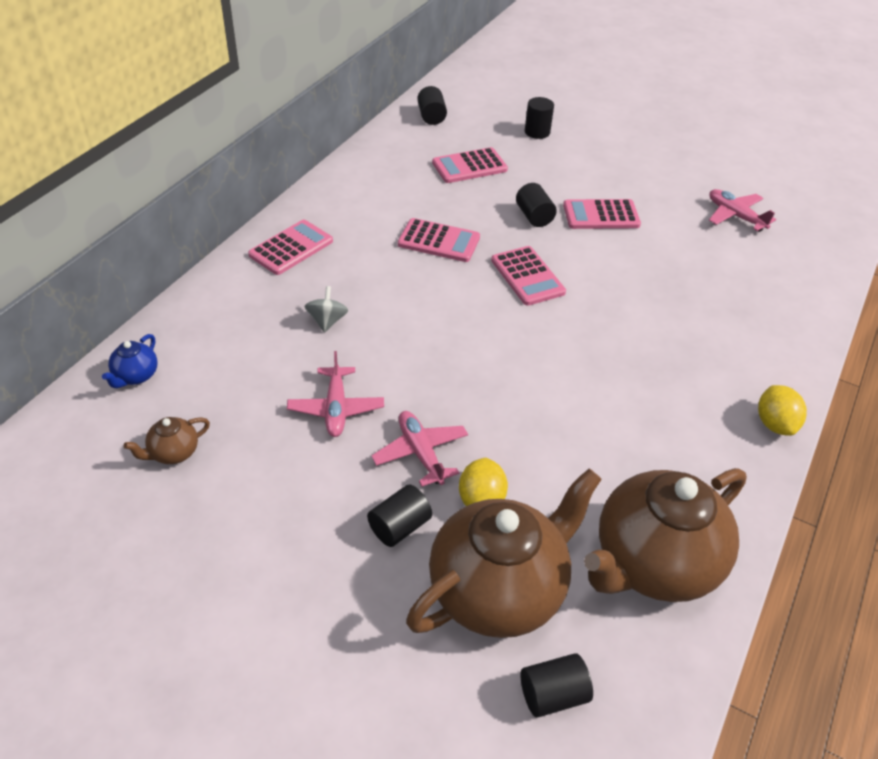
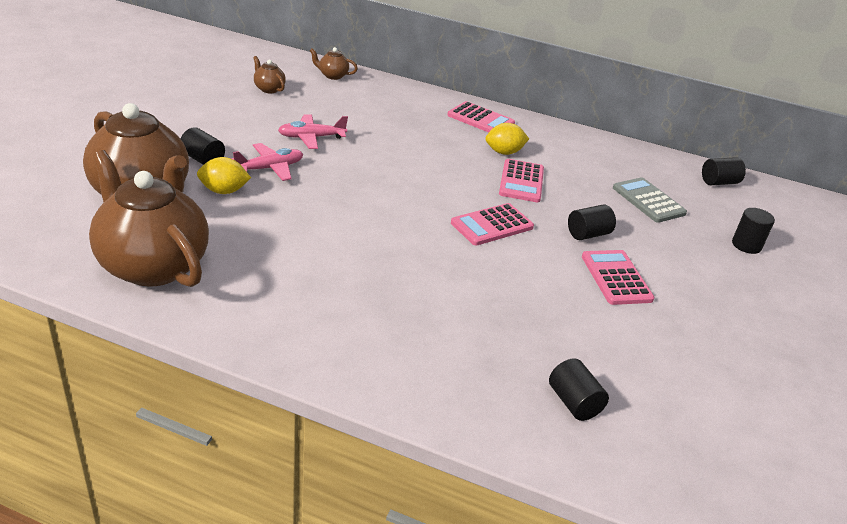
camera: 80 degrees right, 10 degrees down
(136, 376) = (333, 76): blue teapot -> brown teapot
(327, 321) = (401, 134): grey spinning top -> none
(469, 166) = (648, 201): pink calculator -> grey calculator
(553, 695) = (53, 211): black cylinder -> black cylinder (574, 403)
(735, 216) = (681, 390): pink plane -> none
(775, 424) = (313, 364): yellow lemon -> yellow lemon (504, 152)

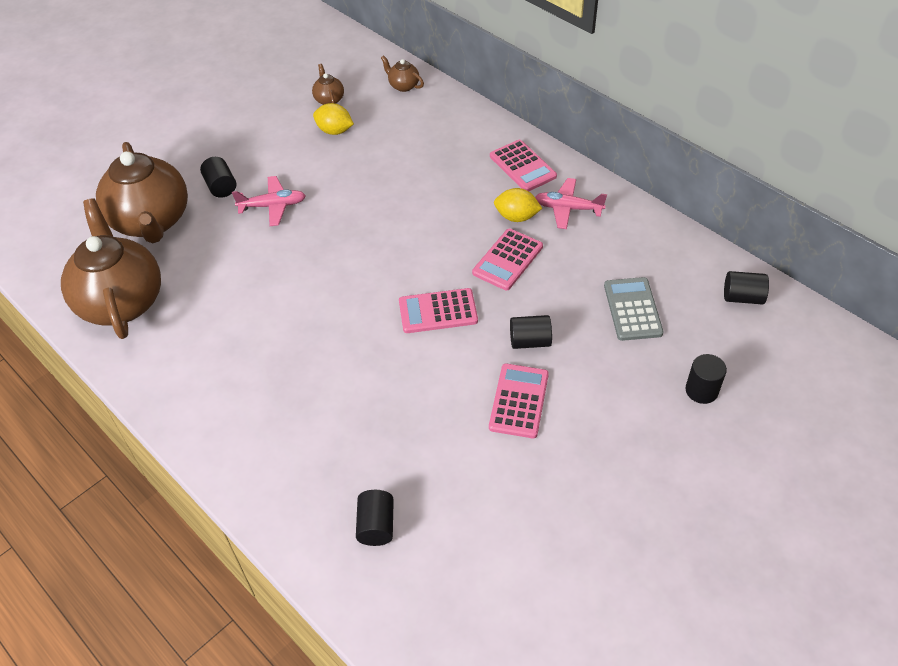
camera: 30 degrees right, 15 degrees up
(224, 191) = (219, 228): yellow lemon -> yellow lemon (334, 131)
(311, 137) = (332, 171): pink plane -> pink plane (567, 208)

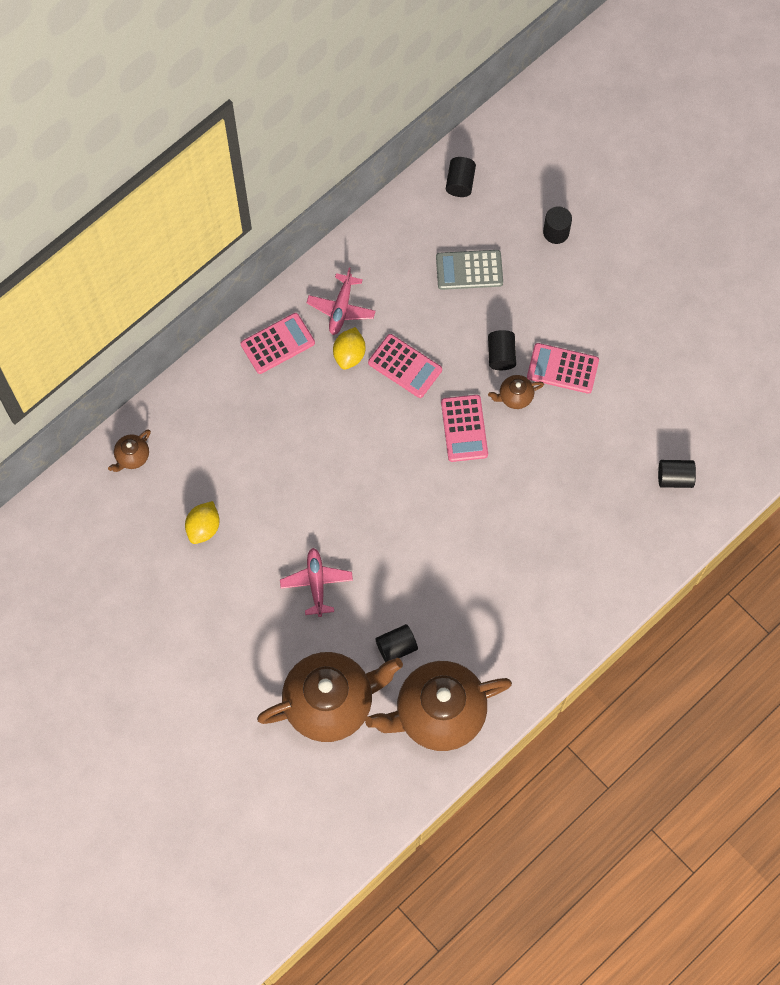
camera: 90 degrees left, 20 degrees up
(221, 187) = (283, 638): black cylinder -> black cylinder (396, 647)
(329, 99) = (148, 536): brown teapot -> brown teapot (515, 397)

